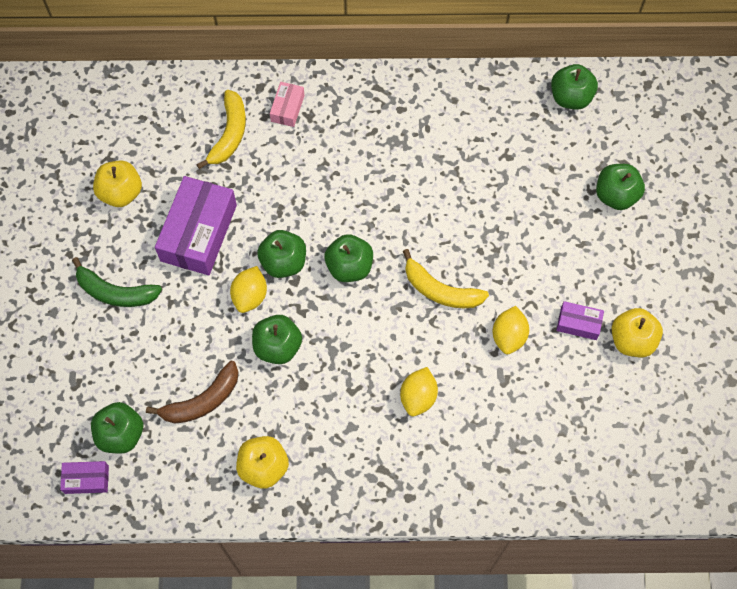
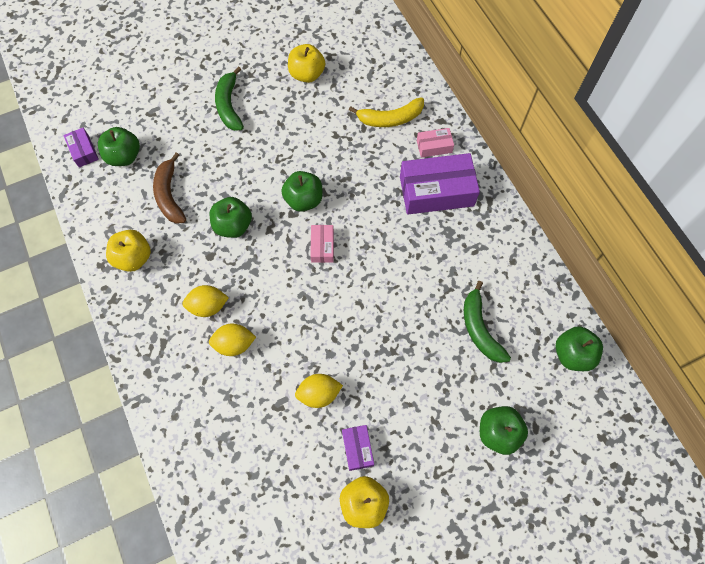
camera: 65 degrees right, 0 degrees up
(198, 233) = (300, 134): purple box -> purple box (436, 191)
(202, 401) = (169, 195): brown banana -> brown banana turned 45 degrees clockwise
(250, 296) = (265, 189): yellow lemon -> yellow lemon (208, 306)
(349, 267) = (322, 246): green apple -> pink box
(440, 290) = (335, 322): yellow banana -> none
(509, 162) = (480, 329): none -> green banana

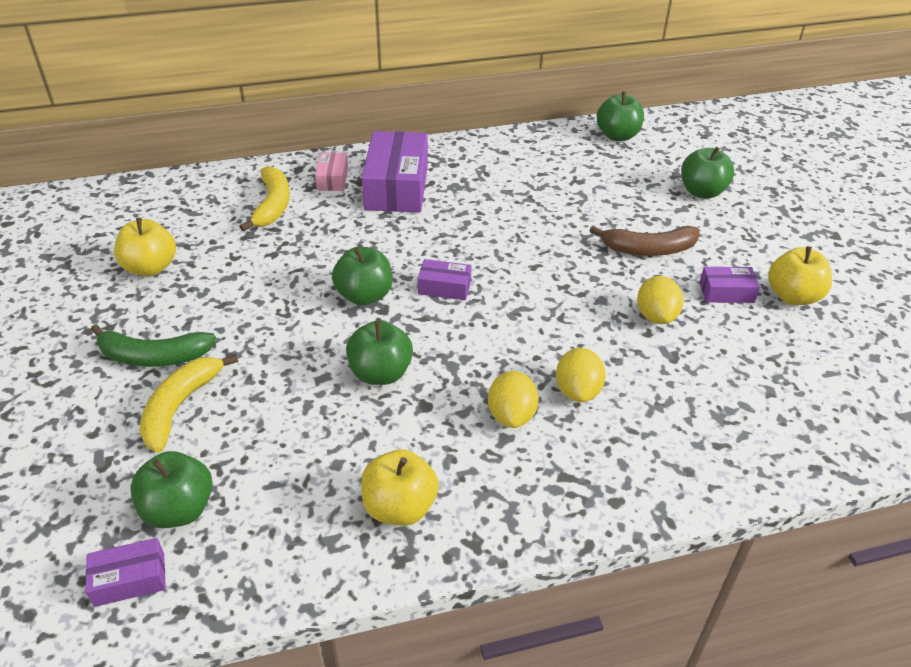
camera: 80 degrees left, 25 degrees down
(169, 195) = (292, 447): brown banana -> brown banana (648, 249)
(192, 132) = (180, 407): none -> yellow banana
(322, 246) = (444, 287): pink box -> purple box
(480, 329) = (582, 184): green banana -> none

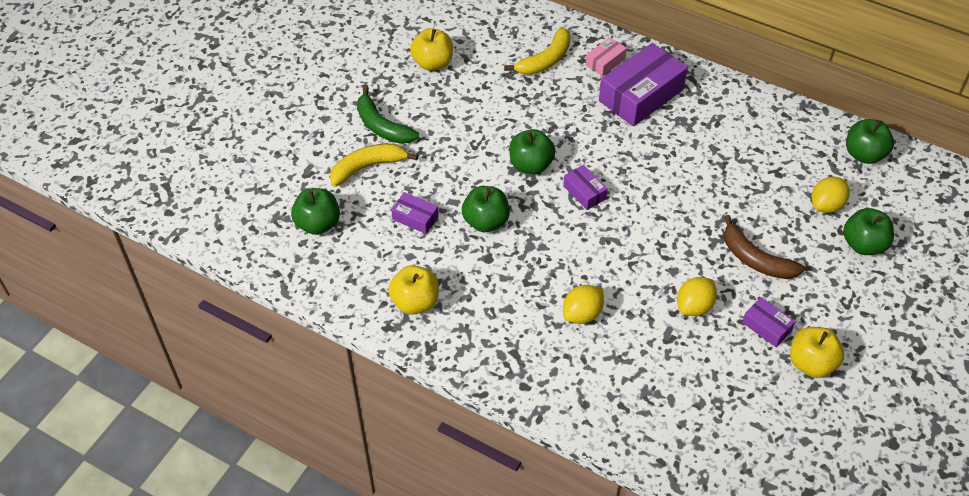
camera: 45 degrees right, 10 degrees up
(130, 579) = (269, 242): purple box -> purple box (415, 218)
(511, 415) = (527, 299): yellow lemon -> yellow lemon (826, 205)

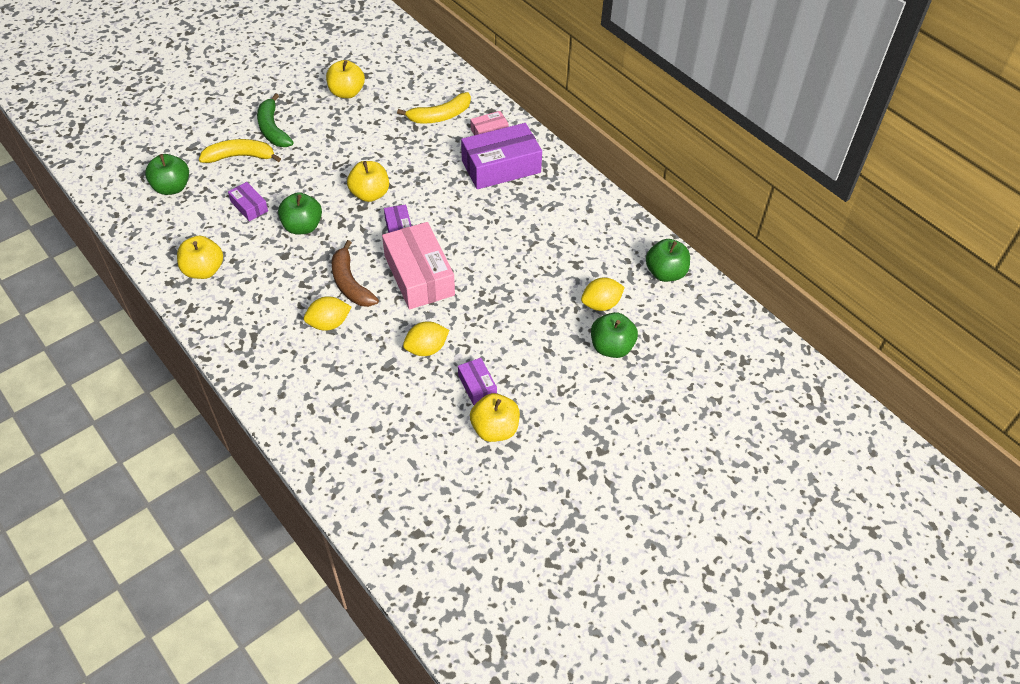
camera: 20 degrees right, 0 degrees up
(531, 165) = (370, 194): green apple -> yellow apple
(637, 234) = (419, 275): none -> pink box
(755, 259) = (506, 328): brown banana -> brown banana (350, 283)

